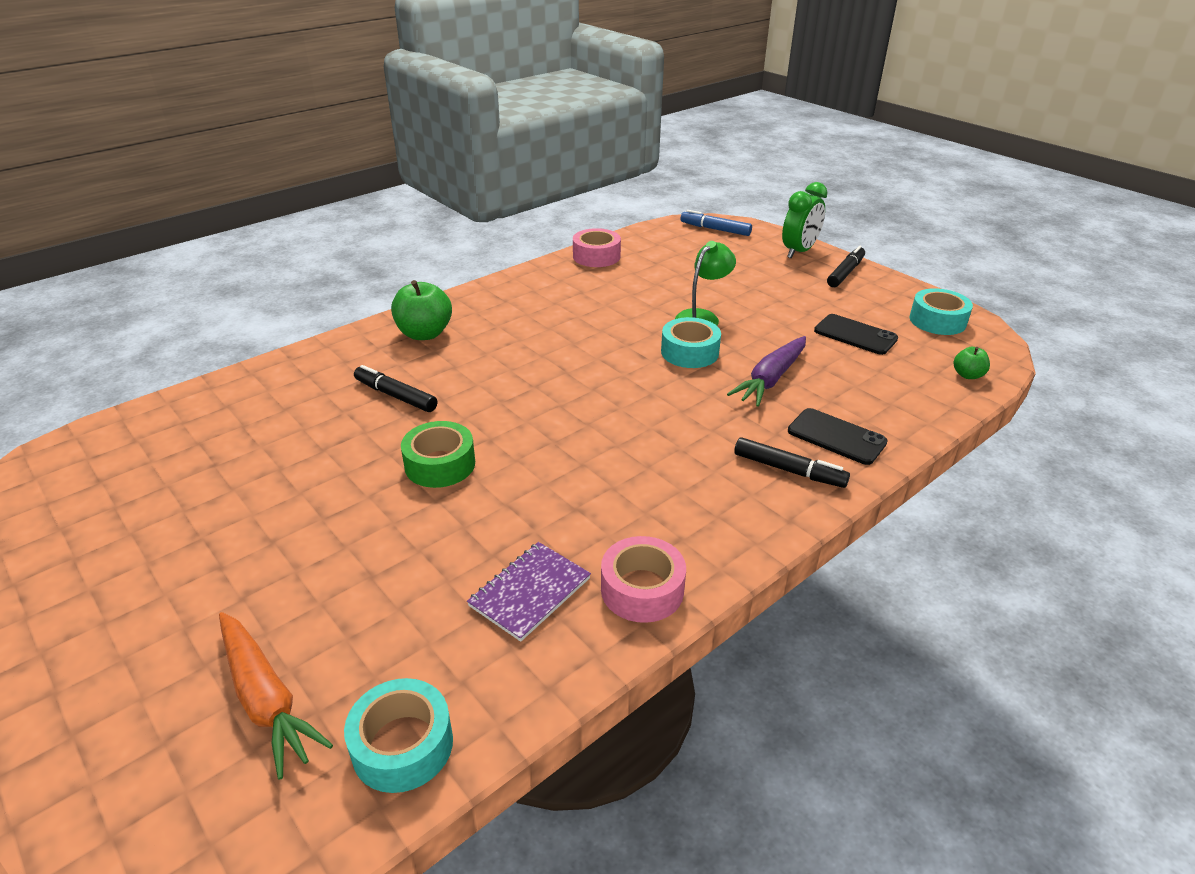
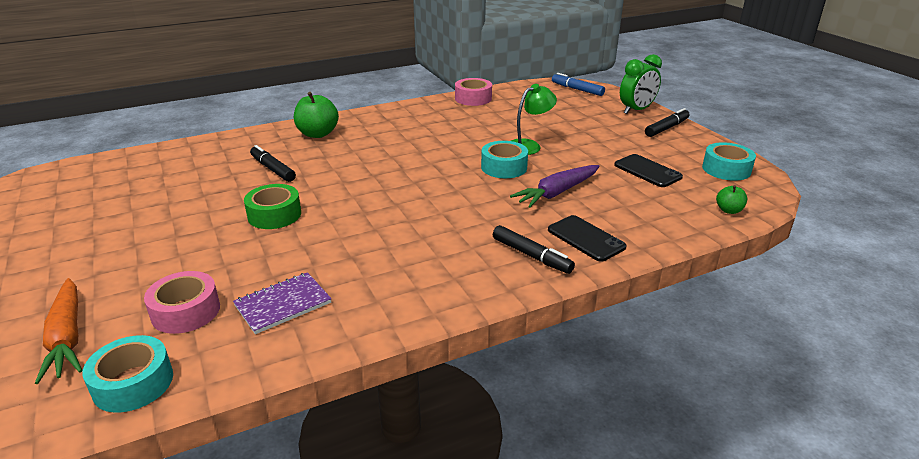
camera: 15 degrees right, 5 degrees down
(642, 589) = (365, 317): pink tape -> pink tape (186, 311)

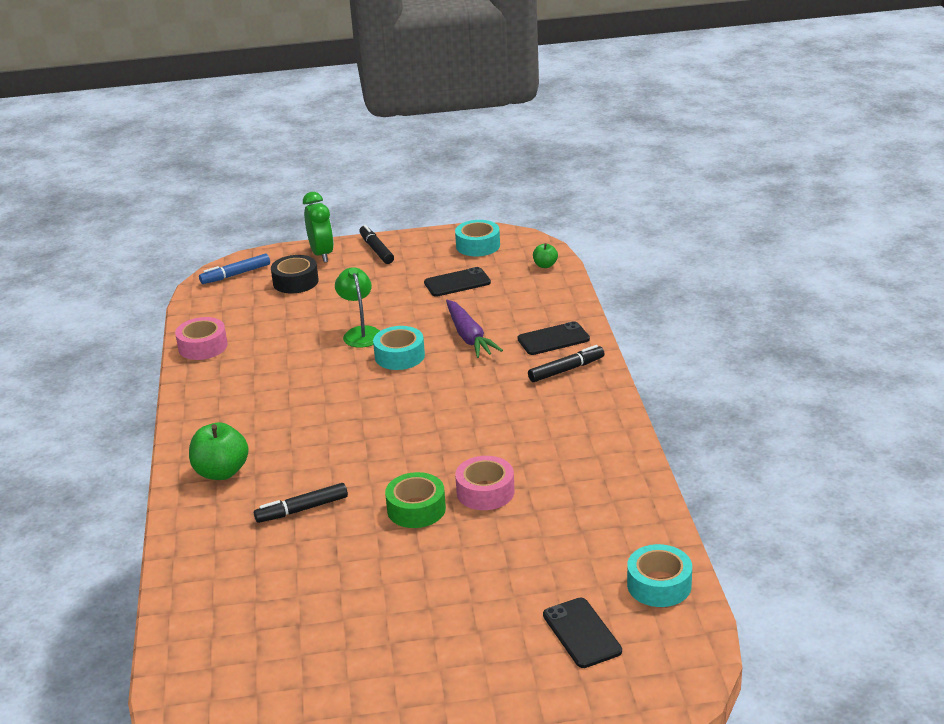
camera: 70 degrees left, 0 degrees up
(67, 338) = (582, 633): orange carrot -> black phone
(186, 311) = (569, 562): pink tape -> pink tape (485, 492)
(283, 304) = (581, 505): purple notebook -> none
(585, 109) = (295, 282): none -> black tape

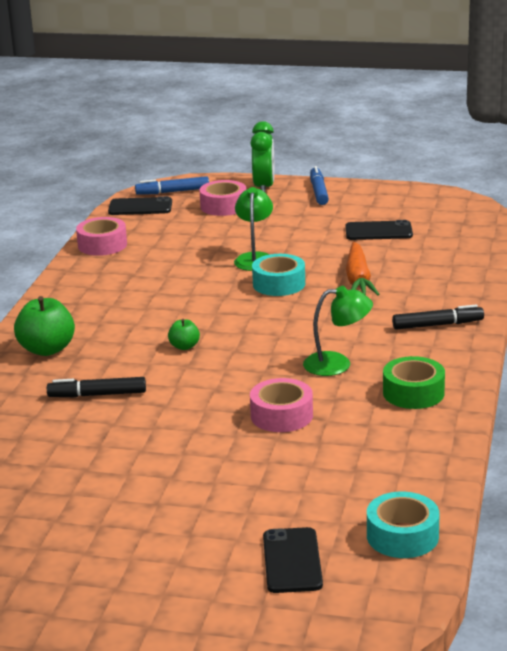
camera: 20 degrees right, 5 degrees down
(295, 282) = (223, 206): black tape -> pink tape
(376, 250) = (318, 192): black marker -> blue marker
(416, 509) = (204, 416): green tape -> green tape (413, 393)
(469, 337) = (358, 279): purple carrot -> orange carrot
(478, 245) = (421, 203): turquoise tape -> none
(503, 428) = (337, 364): none -> green lamp
(545, 265) = (479, 230): green apple -> green apple (184, 346)
(553, 339) = (442, 296): black phone -> black phone (140, 207)

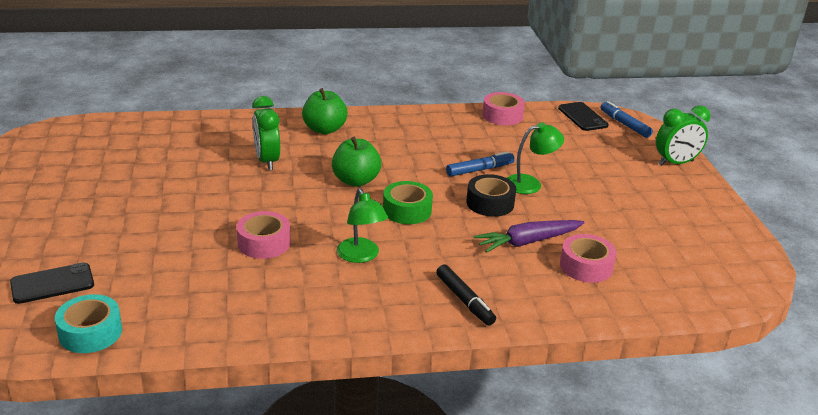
camera: 65 degrees right, 5 degrees up
(98, 395) = (267, 161): black marker -> green clock
(184, 346) = (356, 181): green apple -> green apple, size x1.89
(223, 206) = (618, 151): pink tape -> pink tape (586, 266)
(279, 284) = (490, 203): turquoise tape -> black tape
(318, 192) = (695, 191): blue marker -> blue marker (479, 170)
(358, 279) = (527, 242): orange carrot -> purple carrot
(378, 231) = (638, 237): black phone -> none
(413, 393) = (327, 305): green tape -> green tape (407, 210)

